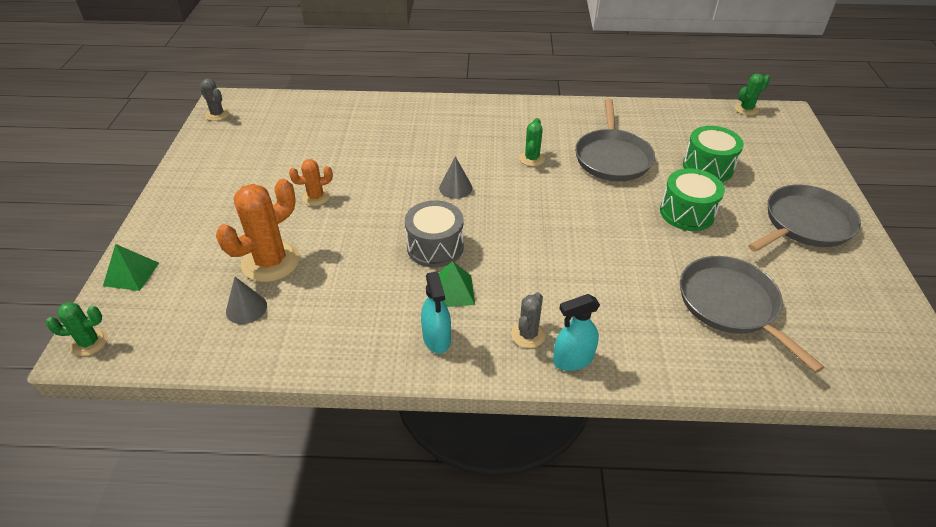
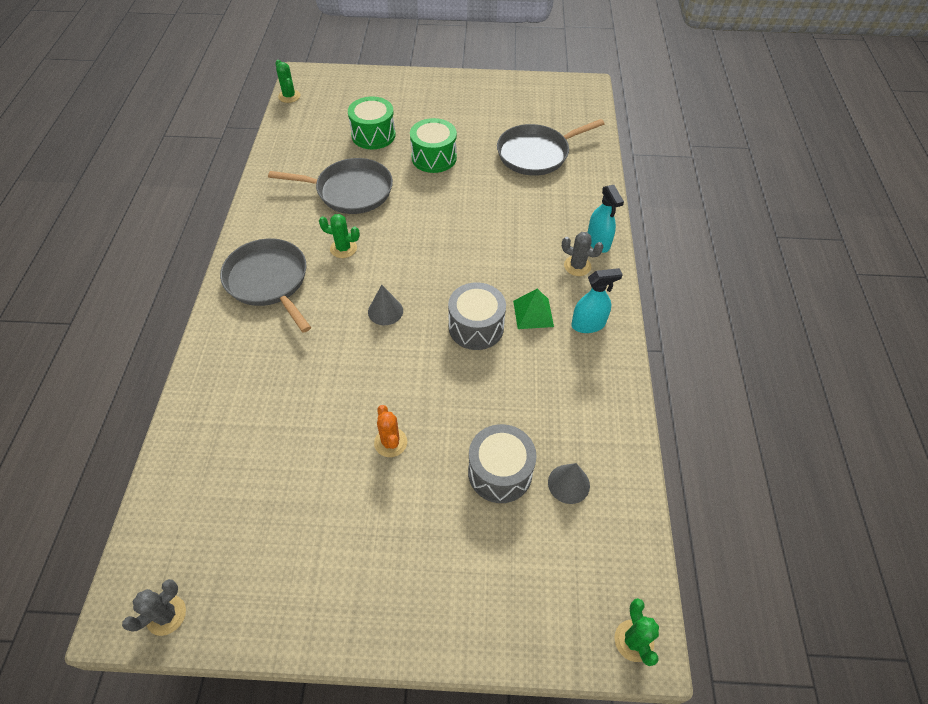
camera: 90 degrees left, 10 degrees up
(131, 274) = (525, 630): green pyramid -> none
(271, 262) = (500, 472): orange cactus -> grey drum
(804, 224) = (450, 101): grey pan -> grey pan (269, 281)

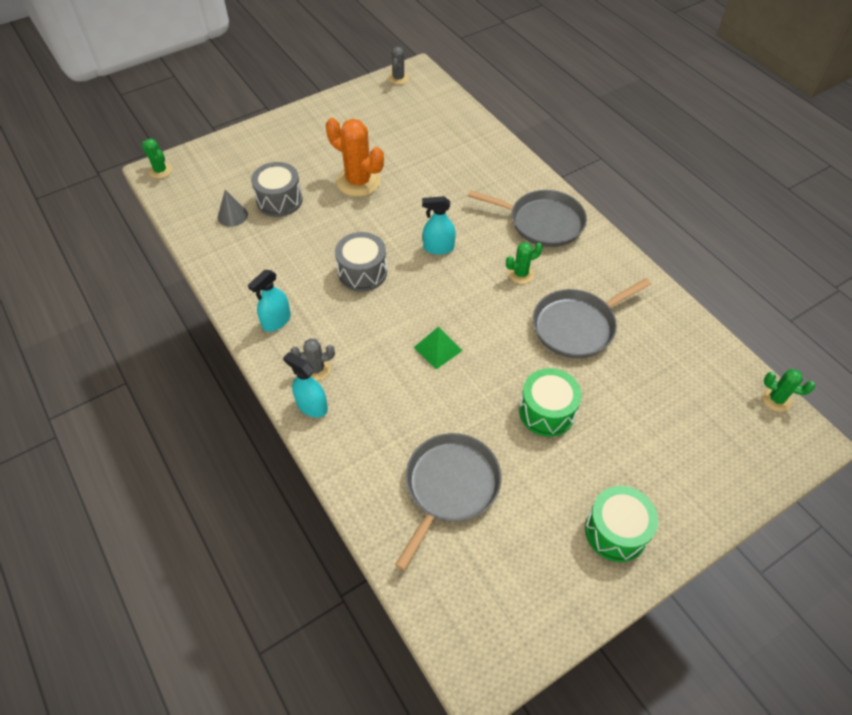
camera: 145 degrees right, 0 degrees up
(373, 135) = (634, 402): green drum -> green drum (616, 531)
(385, 311) = (438, 248): grey cone -> turquoise spray bottle
(390, 442) = (358, 182): orange cactus -> orange cactus, size x1.88
(533, 313) = (326, 306): green pyramid -> green pyramid (438, 349)

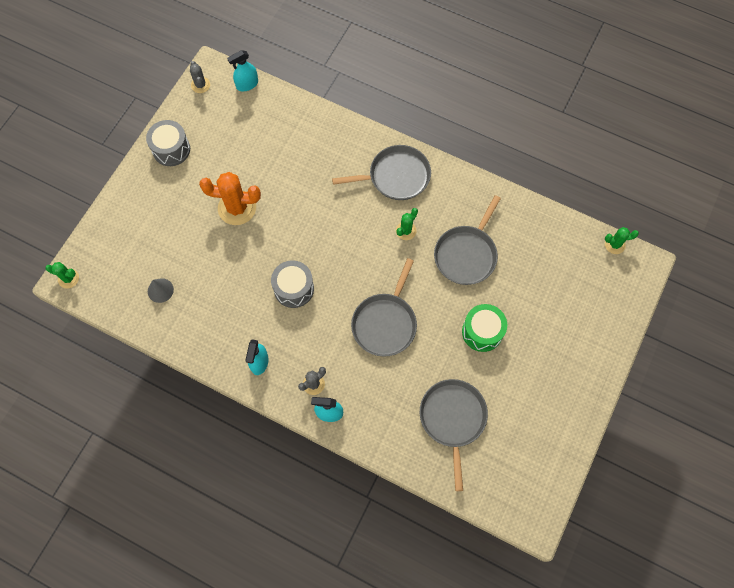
camera: 30 degrees left, 15 degrees up
(279, 200) = (187, 257): grey drum -> grey drum (171, 149)
(438, 248) = (335, 238): turquoise spray bottle -> turquoise spray bottle (247, 84)
(438, 349) = (385, 323): green pyramid -> grey pan
(616, 531) = (565, 391): green drum -> none

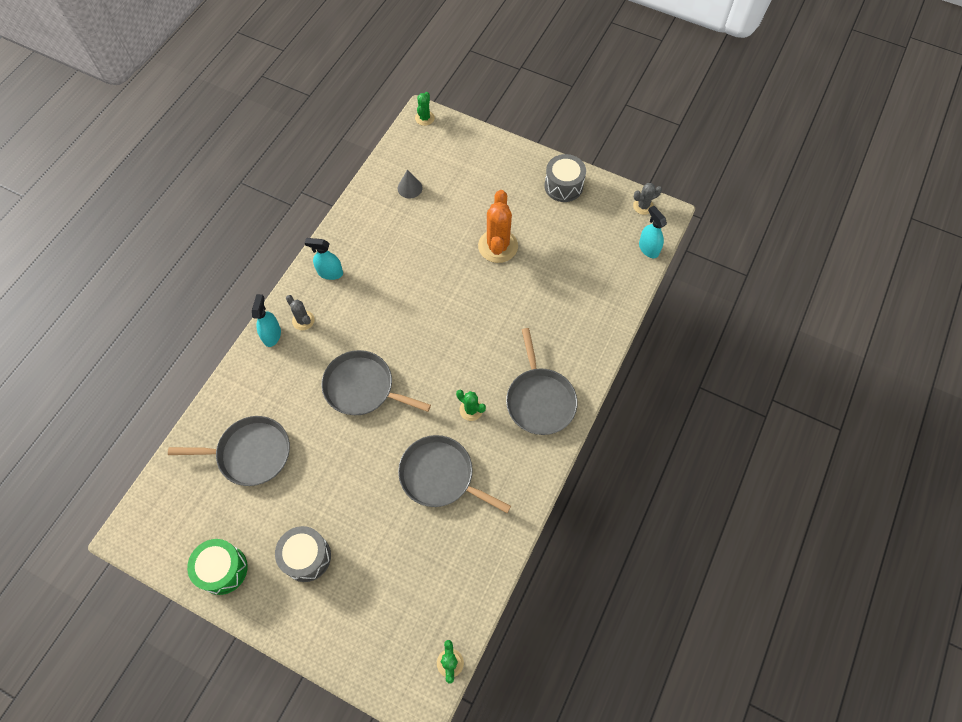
camera: 90 degrees right, 5 degrees down
(294, 289) = (406, 300): grey drum -> grey drum (306, 557)
(482, 332) = (345, 489): green drum -> green drum (223, 569)

